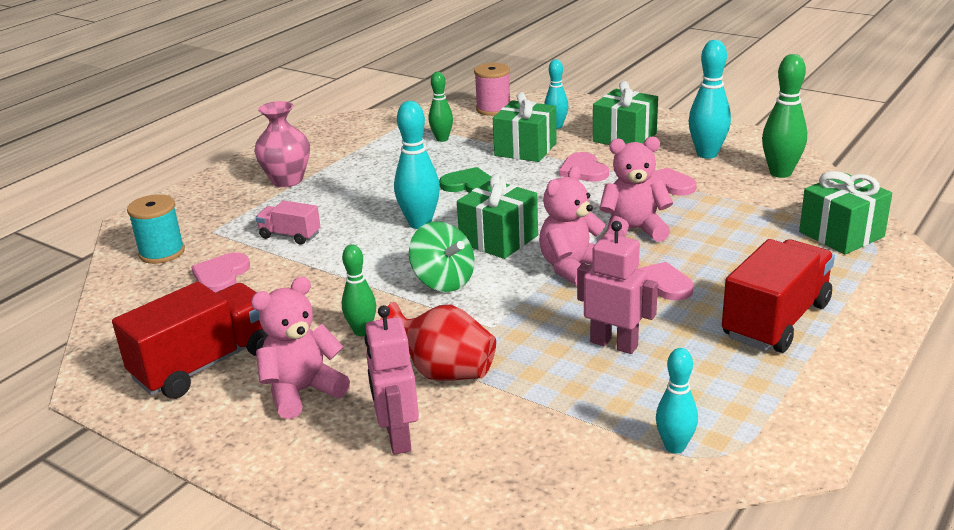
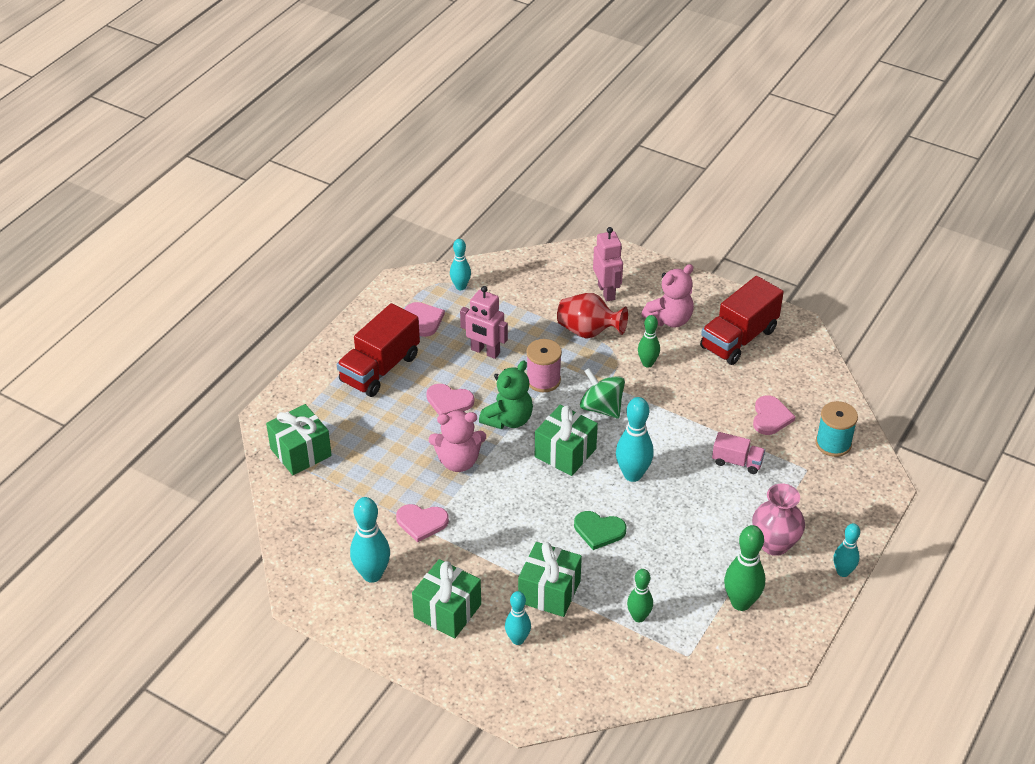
camera: 175 degrees right, 15 degrees up
(232, 166) = (843, 572): none -> turquoise bowling pin
(493, 109) = (590, 685): pink spool -> pink spool (543, 380)
(572, 268) = (508, 419): pink teddy bear -> green teddy bear
(583, 170) = (493, 550): pink heart -> pink heart (424, 320)
(780, 173) = (315, 539): green bowling pin -> green bowling pin (741, 603)

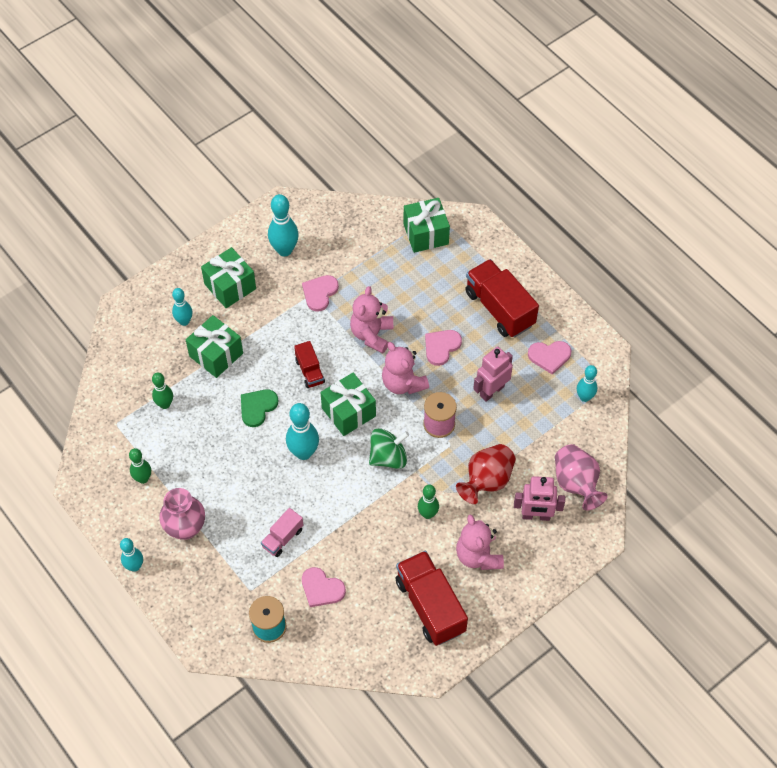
camera: 110 degrees right, 15 degrees up
(508, 419) = (403, 383): green teddy bear -> pink teddy bear
(530, 500) = (310, 371): none -> red truck
(558, 273) = (576, 484): none -> pink vase
(741, 603) = (143, 479): green bowling pin -> green bowling pin, size x0.64

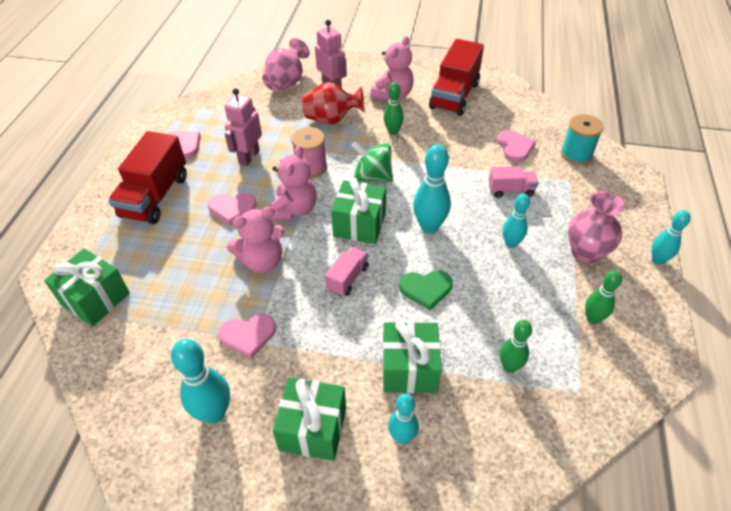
camera: 130 degrees left, 10 degrees down
(310, 371) = (347, 278): red truck -> pink truck
(491, 391) = (249, 157): pink robot -> pink robot turned 105 degrees clockwise
(584, 397) = (207, 111): turquoise bowling pin -> turquoise bowling pin (511, 243)

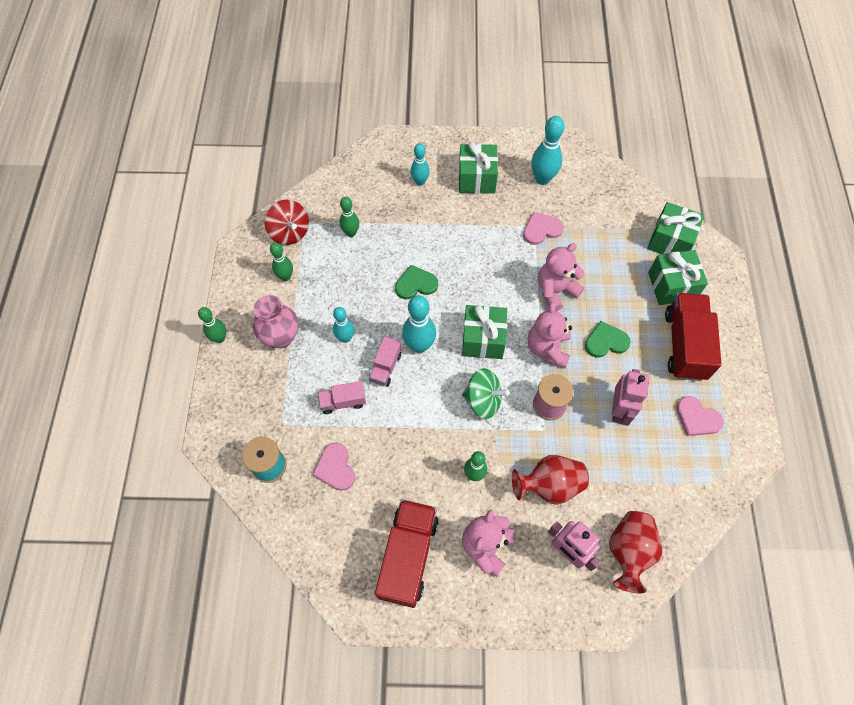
camera: 170 degrees right, 15 degrees up
(232, 208) = (606, 341): pink heart -> green heart
(286, 83) = (628, 552): pink vase -> red vase
(347, 278) = (480, 285): pink truck -> pink truck (385, 367)
(409, 369) = (421, 222): green gift -> green gift (671, 286)
(598, 379) = (290, 232): none -> red spinning top
(657, 260) = (219, 338): turquoise bowling pin -> green bowling pin

